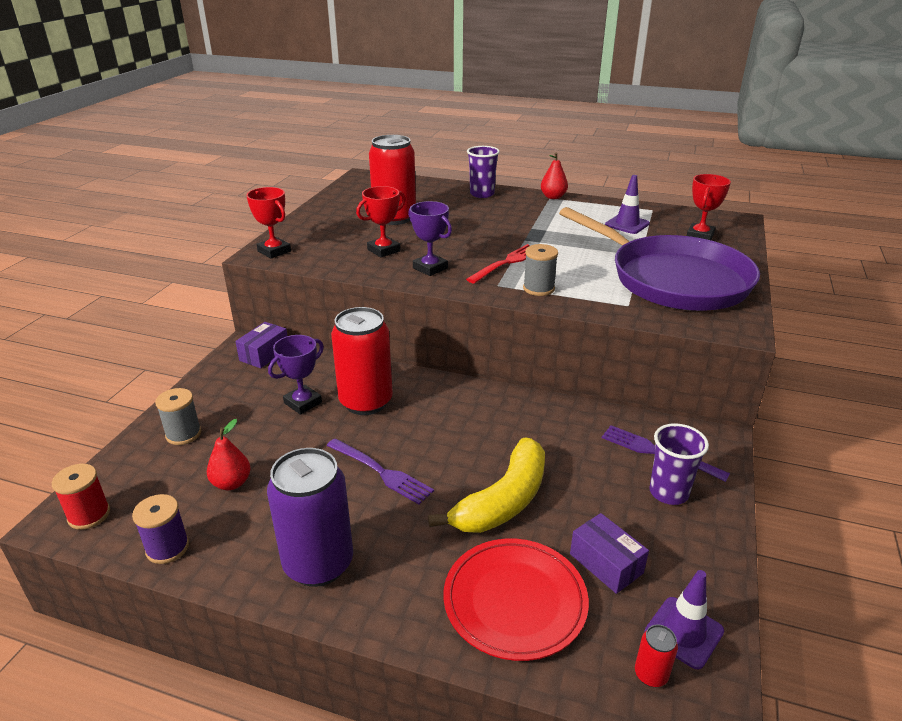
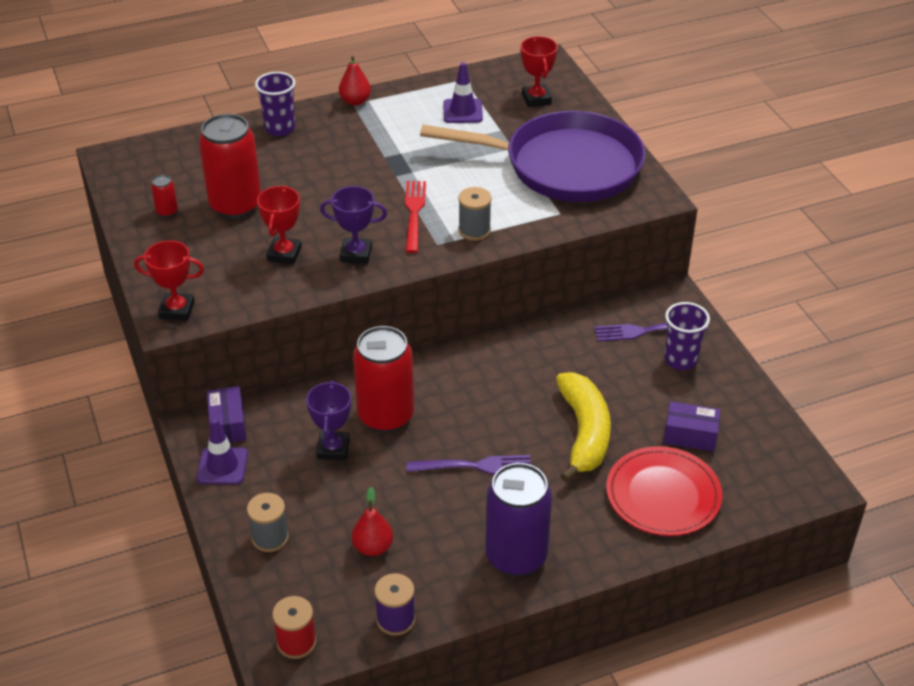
camera: 40 degrees left, 10 degrees up
(651, 674) = (774, 486): red can -> red can (167, 212)
(683, 632) = (769, 450): purple traffic cone -> purple traffic cone (222, 466)

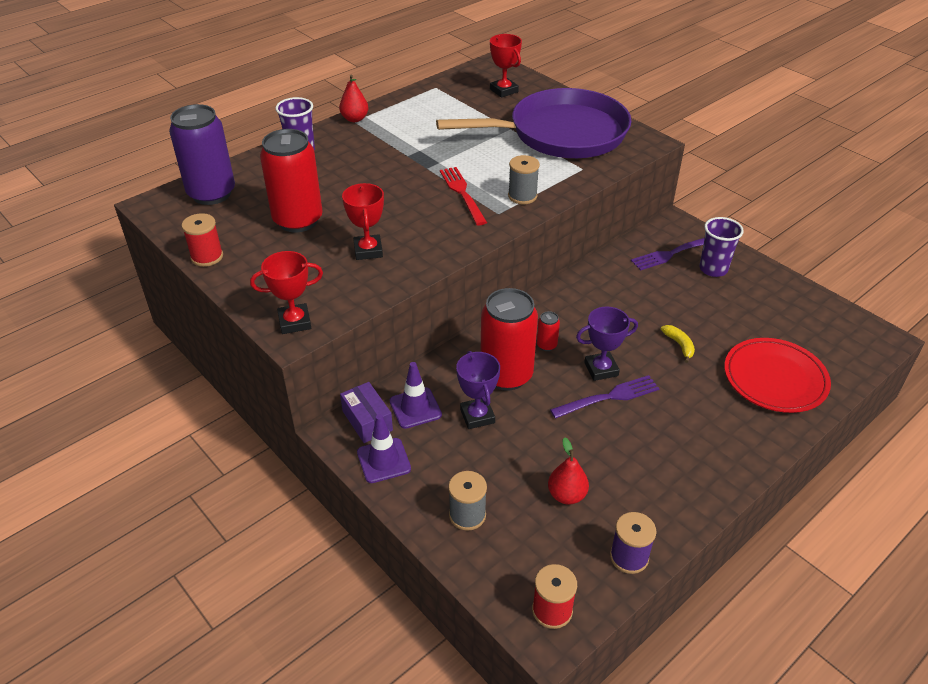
camera: 20 degrees left, 0 degrees up
(132, 224) = (207, 257): none -> red spool
(167, 212) = (235, 239): red can -> red can (546, 345)
(356, 254) = (433, 236): purple trophy -> purple trophy (601, 369)
(462, 111) = (450, 110): purple traffic cone -> purple traffic cone (415, 408)
(516, 556) = (694, 465): purple can -> purple can (211, 194)
(584, 433) = (679, 345): yellow banana -> yellow banana, size x0.42
(690, 435) = (761, 325): purple box -> none

